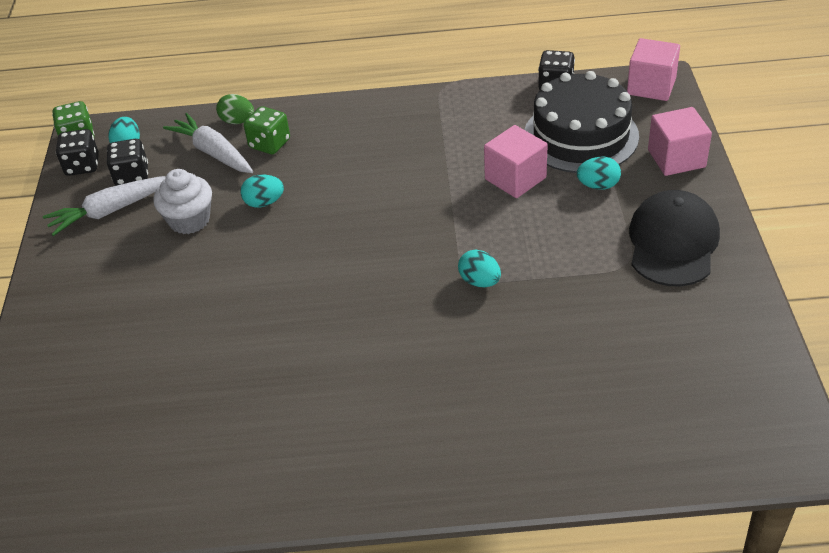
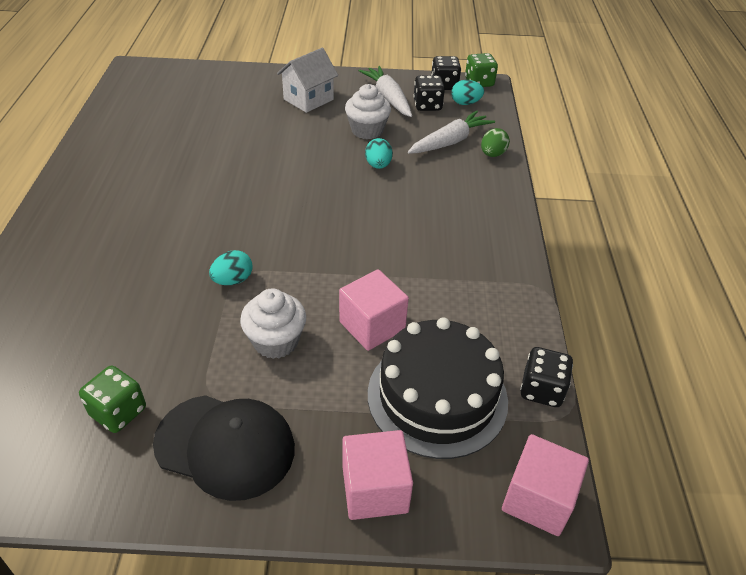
camera: 90 degrees right, 0 degrees up
(110, 285) = (308, 99): none -> white house
(269, 144) = (457, 170): green dice -> green dice (118, 412)
(552, 235) = (276, 341): none -> white cupcake
(598, 185) = (342, 395): turquoise egg -> none

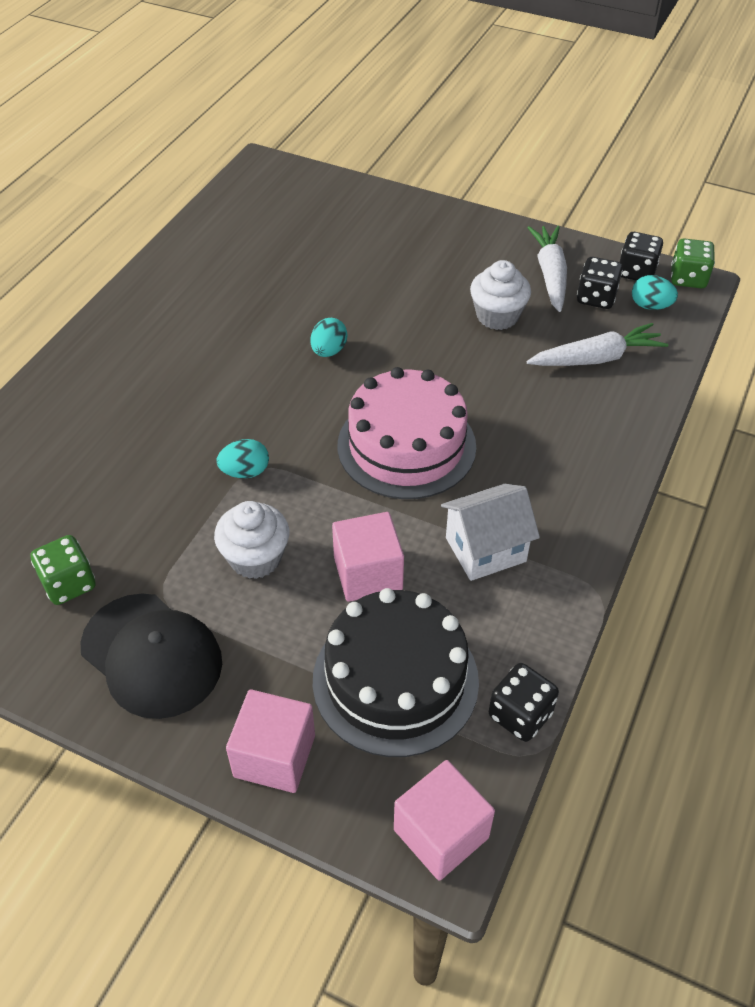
camera: 25 degrees right, 5 degrees up
(308, 99) = (447, 254): white house -> white house (485, 549)
(350, 229) = (406, 446): none -> pink cake
(378, 165) = (485, 369): turquoise egg -> turquoise egg (329, 351)
(492, 154) = (643, 391): green egg -> none

